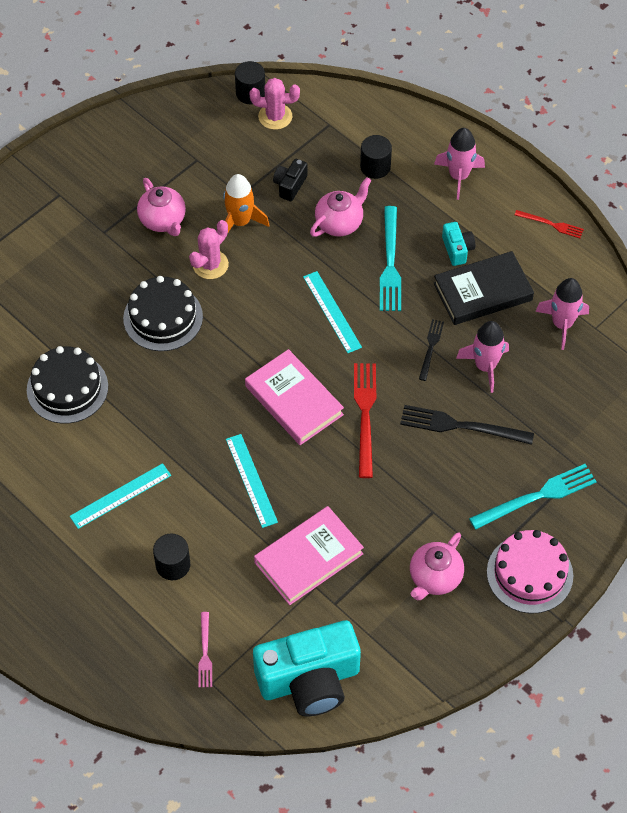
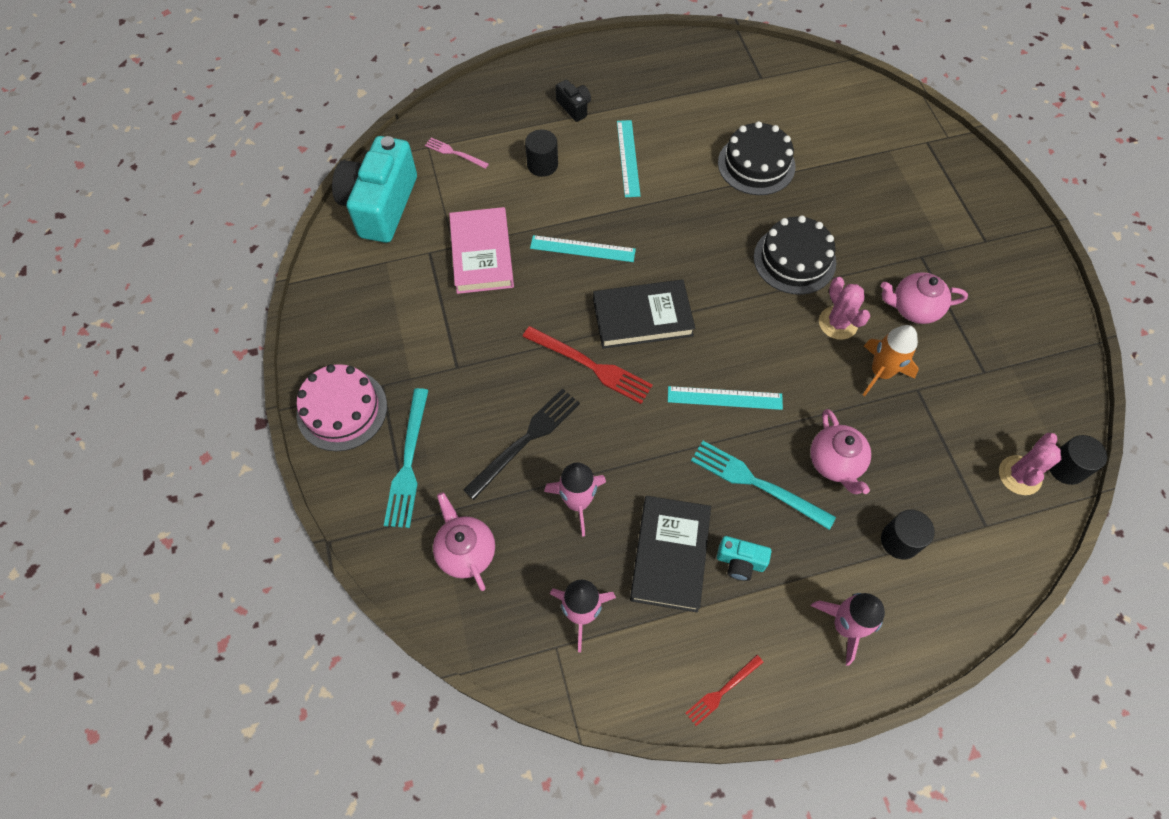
camera: 120 degrees right, 5 degrees up
(290, 185) = (910, 441): black camera -> black camera (574, 107)
(294, 400) = (642, 317): pink book -> black book
(431, 348) = (630, 463): black fork -> none
(434, 578) = (395, 334): pink teapot -> pink teapot (466, 551)

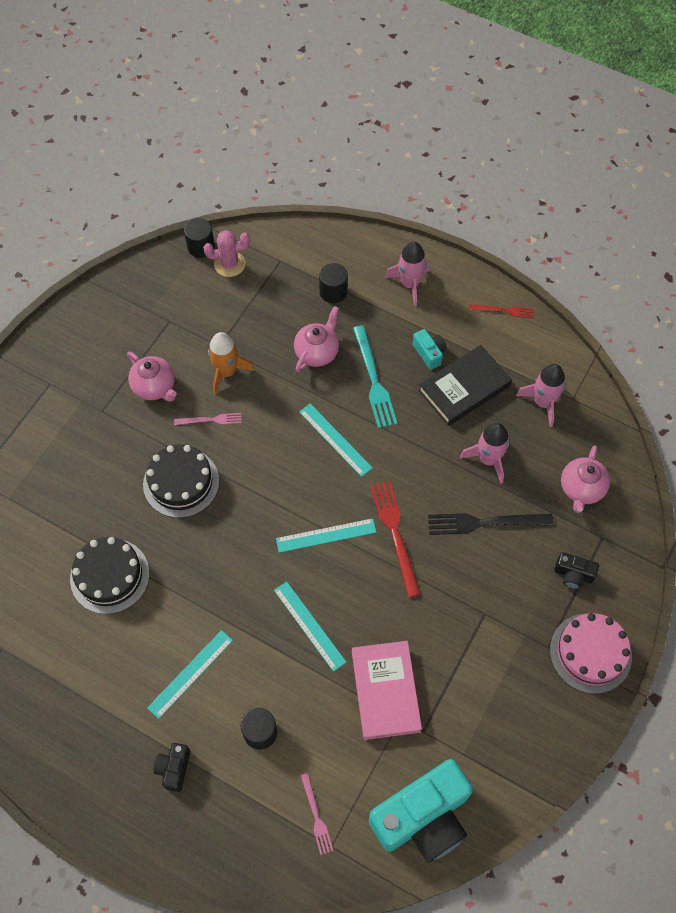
camera: 135 degrees left, 0 degrees up
(408, 462) = (573, 575): turquoise fork -> black camera
(482, 254) = (385, 691): pink book -> pink book turned 45 degrees counterclockwise
(642, 317) = (326, 535): black book -> turquoise ruler
(838, 323) = (211, 420): pink cactus -> pink fork

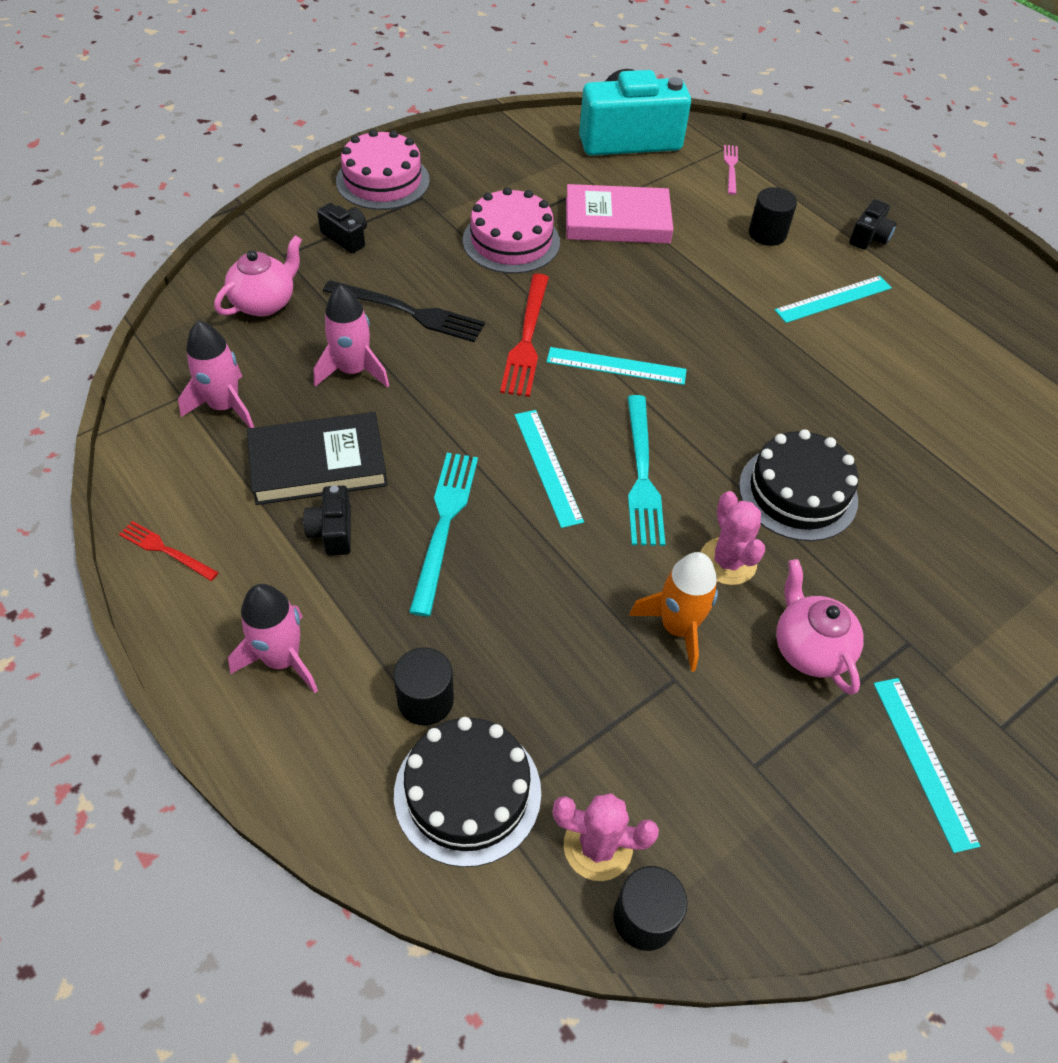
camera: 160 degrees left, 10 degrees down
(109, 576) = (921, 419): black cake -> black cake (467, 792)
(211, 420) = (728, 561): pink fork -> pink cactus
(278, 457) = (642, 475): none -> turquoise fork
(309, 625) = (677, 293): turquoise ruler -> turquoise ruler (923, 761)
(317, 352) = (510, 602): pink teapot -> none
(385, 691) = (617, 221): pink book -> pink book turned 75 degrees clockwise
(429, 353) = (332, 531): turquoise camera -> black camera
(454, 627) = (511, 241): none -> pink cake

